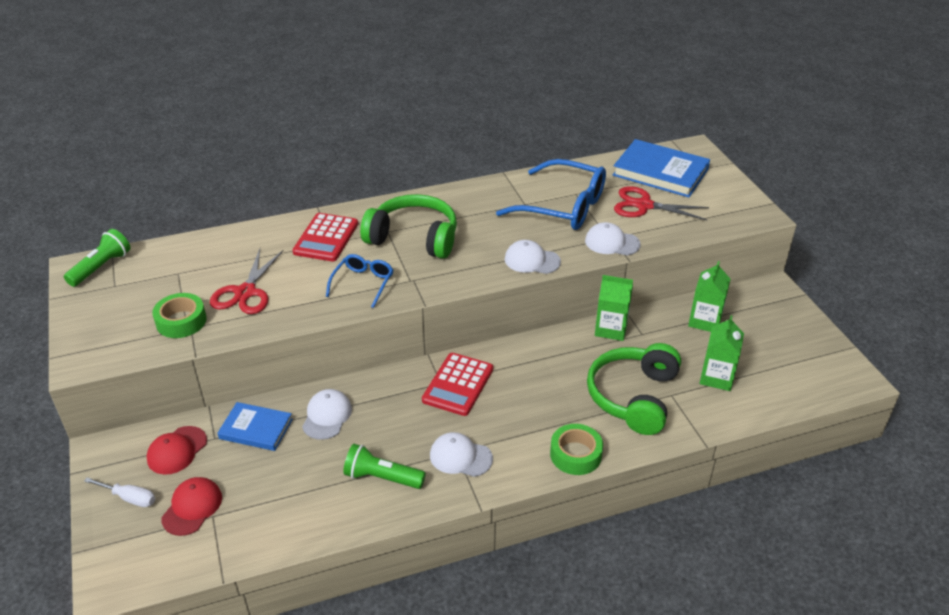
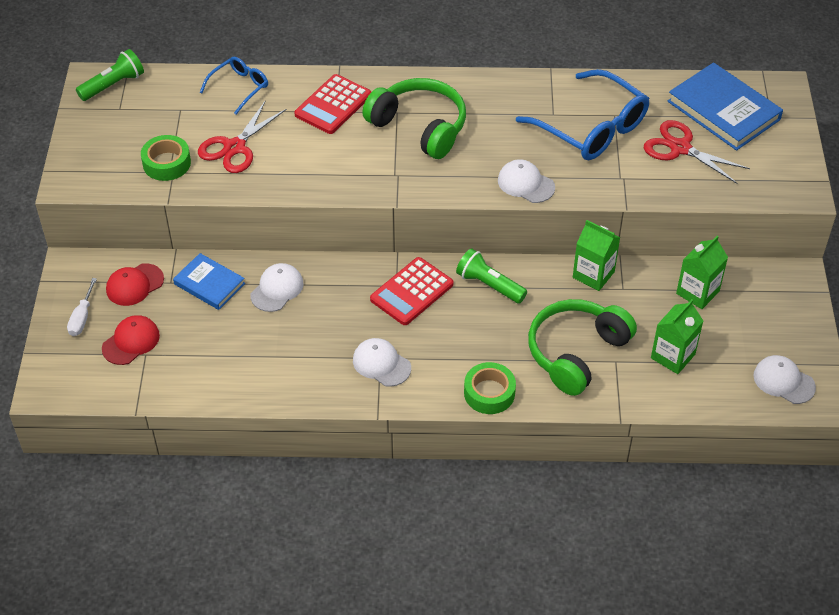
camera: 20 degrees right, 10 degrees up
(129, 498) = (82, 317): white screwdriver -> white screwdriver turned 60 degrees clockwise
(363, 283) = (348, 166): blue glasses -> blue glasses (239, 88)
(382, 478) = (302, 363): green flashlight -> green flashlight (489, 285)
(612, 242) = (620, 184): white cap -> white cap (783, 381)

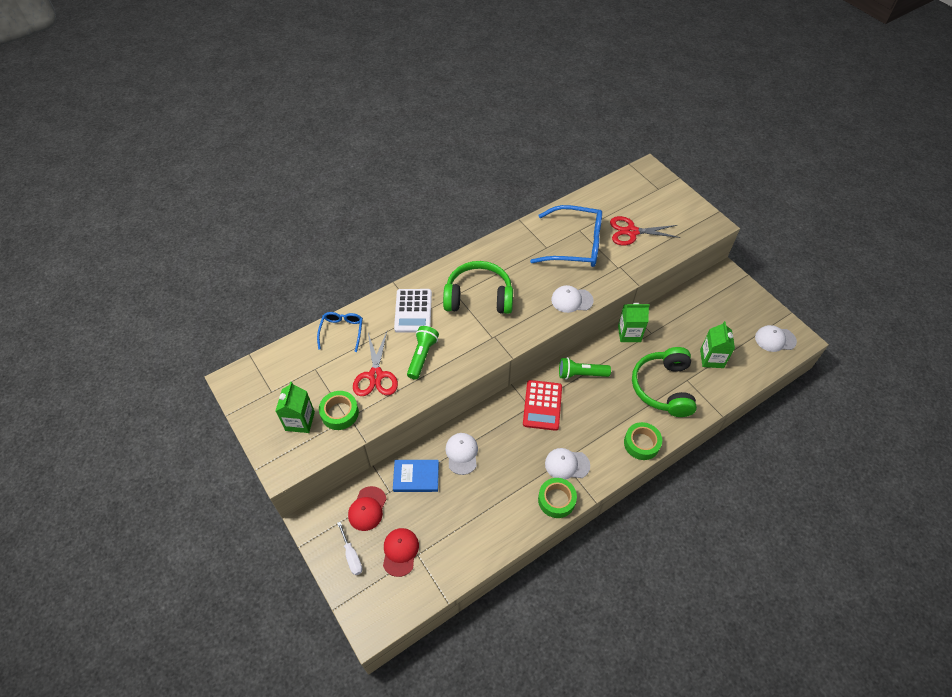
camera: 35 degrees left, 5 degrees up
(113, 85) = (252, 376): green flashlight -> green flashlight (422, 356)
(333, 105) = (413, 311): red calculator -> white calculator
(336, 390) = (556, 500): none -> green tape
(697, 292) = (689, 312): green carton -> green carton (300, 421)
(723, 110) = (632, 197): blue book -> none

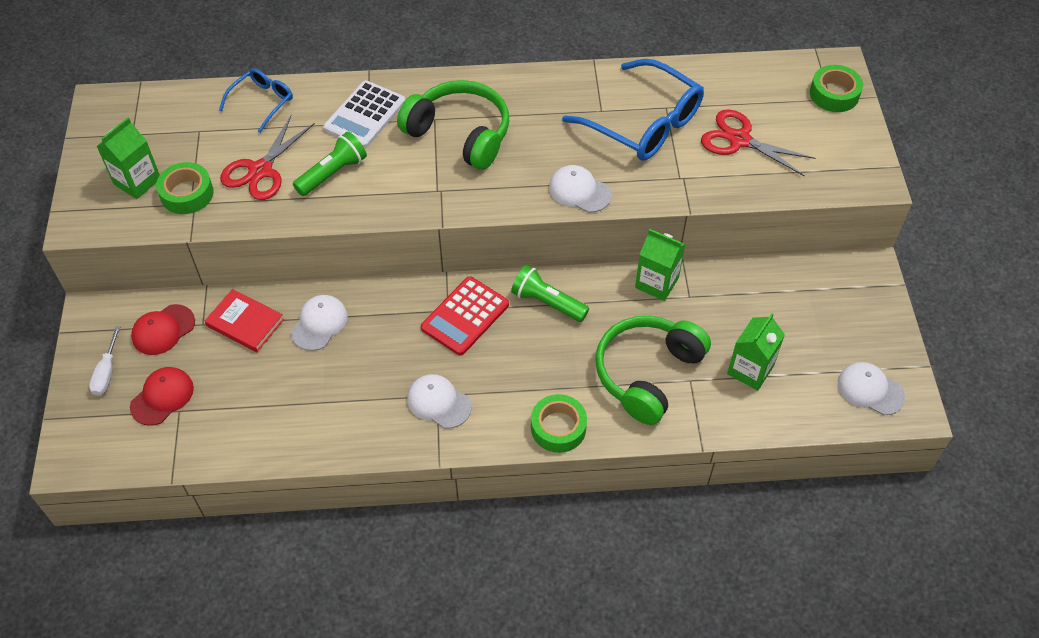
camera: 30 degrees right, 0 degrees up
(416, 477) = (245, 323): blue book -> red book
(556, 500) = (391, 437): green tape -> green tape (834, 94)

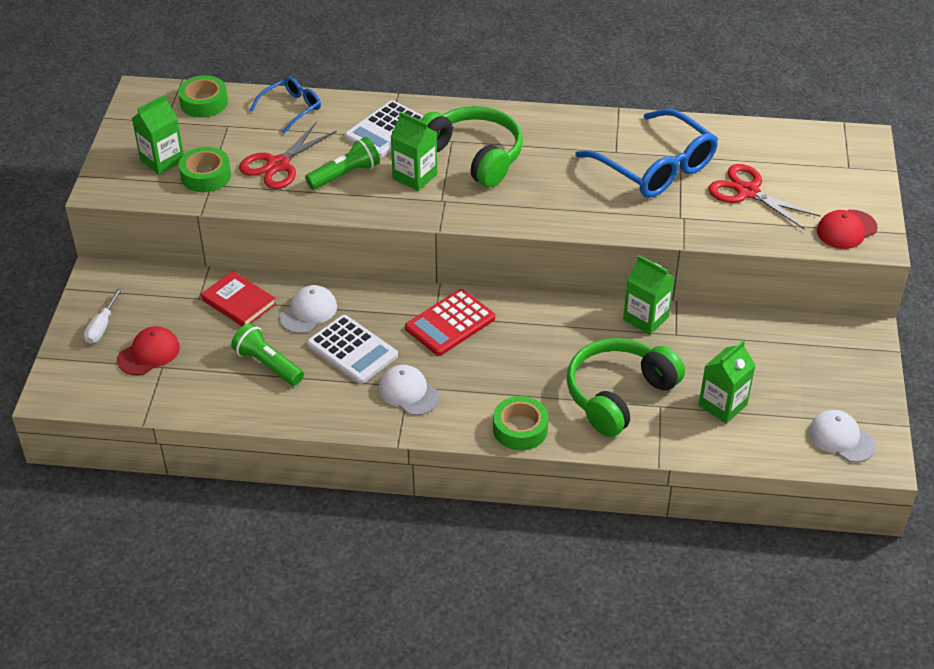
camera: 10 degrees right, 10 degrees down
(163, 330) = (161, 298): red cap -> red cap (846, 229)
(372, 362) = (352, 350): none -> white calculator
(405, 166) = (415, 176): none -> green carton
(547, 302) = (533, 322): green flashlight -> green flashlight (268, 365)
(579, 191) = (578, 217): white cap -> none
(834, 94) = (853, 163): green tape -> green tape (204, 102)

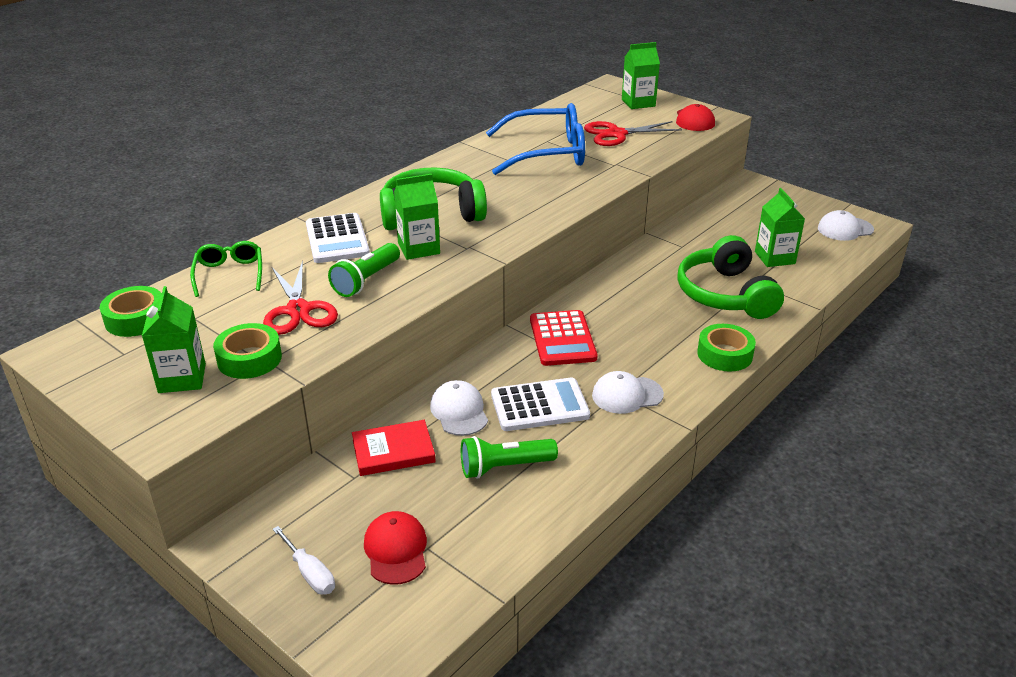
camera: 55 degrees left, 10 degrees down
(291, 108) = (229, 274): blue glasses -> green glasses
(345, 175) = (366, 280): green flashlight -> green flashlight turned 150 degrees counterclockwise
(646, 318) = (652, 251): green carton -> green carton (638, 103)

